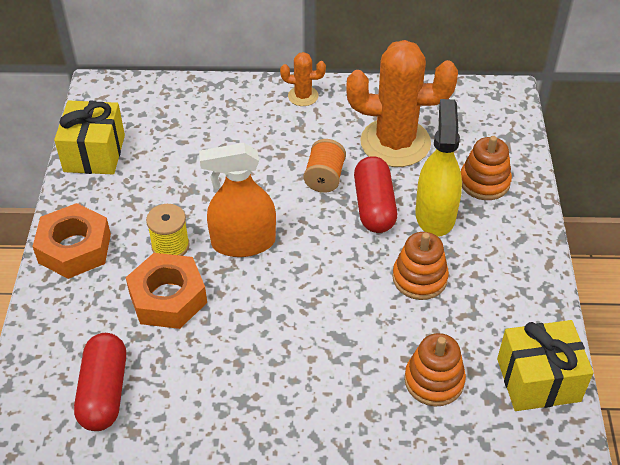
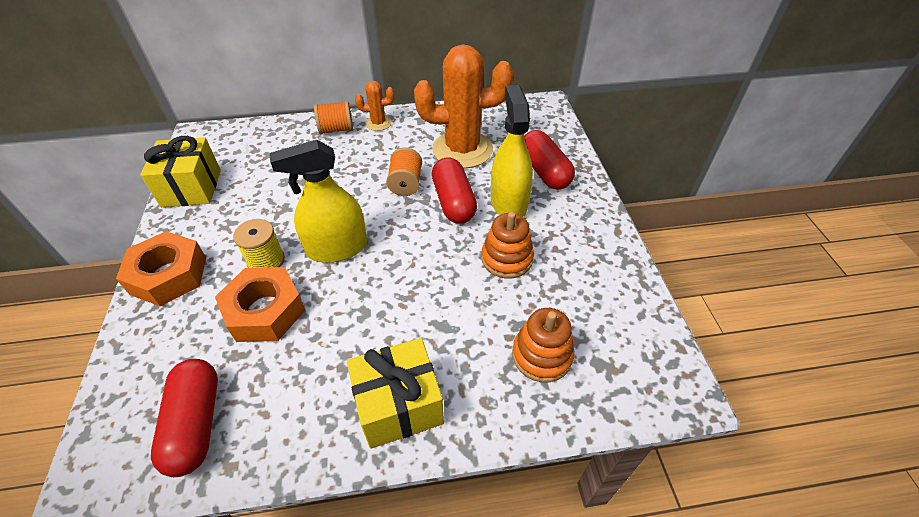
camera: 10 degrees left, 0 degrees up
(243, 242) = (337, 248): orange spray bottle -> yellow spray bottle
(254, 99) = (336, 129): none -> orange spool
(484, 182) = (544, 171): orange stacking toy -> red capsule
(538, 380) = (640, 339): yellow gift -> yellow gift (399, 405)

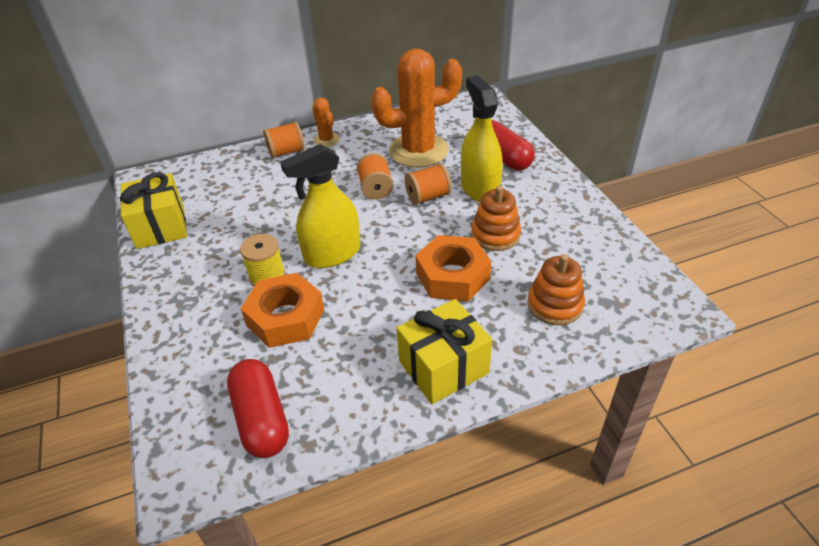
camera: 10 degrees left, 5 degrees down
(169, 275) = (174, 306): orange nut -> orange nut (452, 276)
(378, 123) = (326, 140): orange cactus -> orange cactus turned 75 degrees clockwise
(453, 202) = (428, 196): red capsule -> orange spool

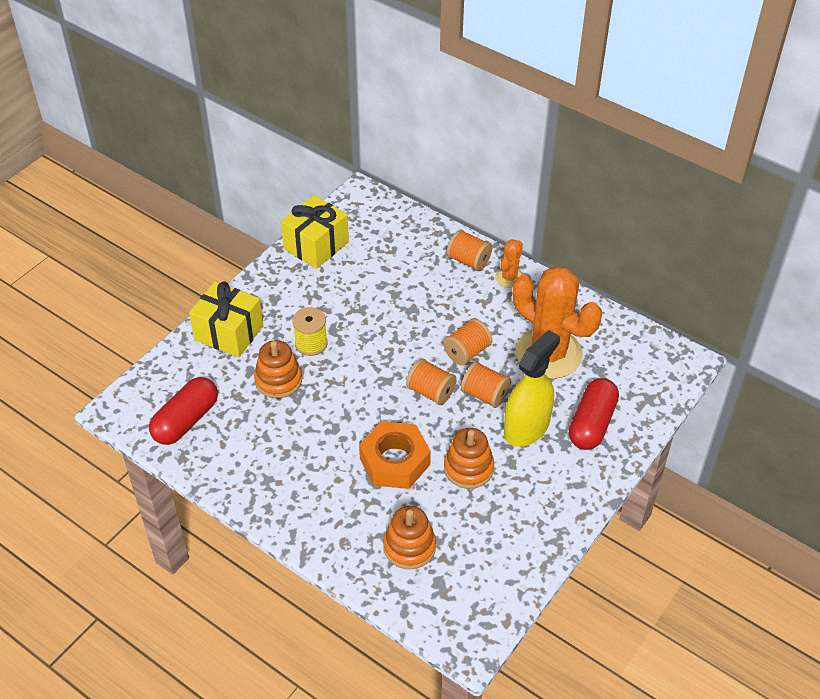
camera: 55 degrees right, 5 degrees up
(285, 317) = (278, 380): orange nut -> orange stacking toy
(332, 254) = (363, 369): yellow spray bottle -> none
(397, 224) = (431, 392): none -> orange spool
(443, 367) = (294, 501): yellow gift -> yellow gift (229, 333)

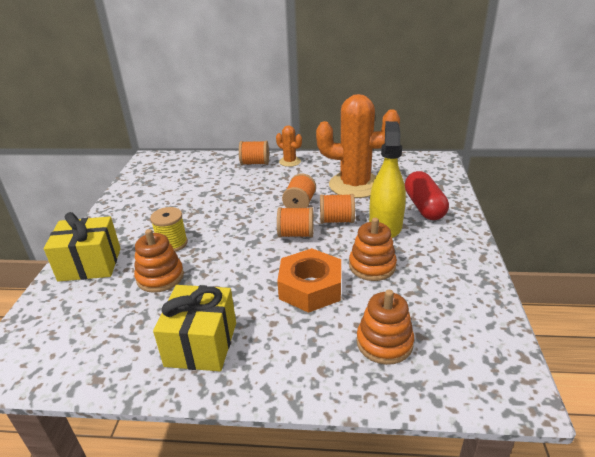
camera: 30 degrees left, 15 degrees down
(186, 421) = (83, 345): red capsule -> none
(316, 245) = (133, 191): yellow gift -> yellow gift (201, 344)
(509, 278) = (290, 161): orange cactus -> orange cactus turned 45 degrees counterclockwise

